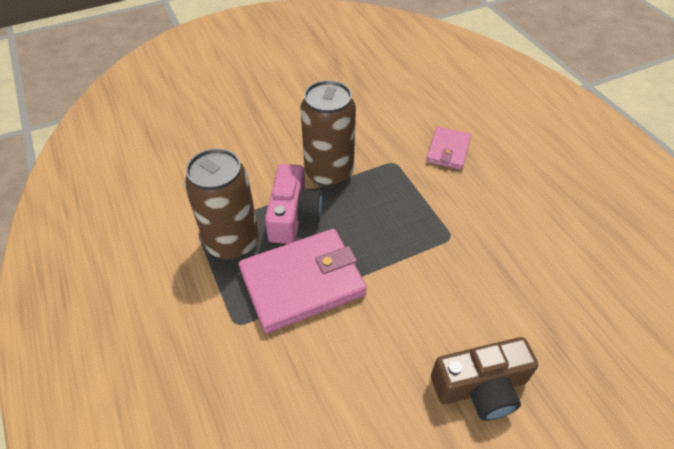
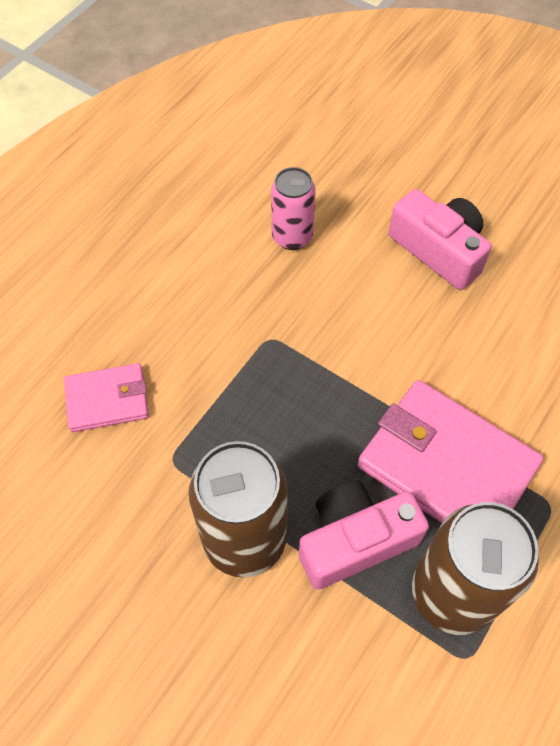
camera: 120 degrees left, 10 degrees up
(480, 387) = (438, 250): brown camera -> pink camera
(537, 289) = (292, 237): none -> pink can

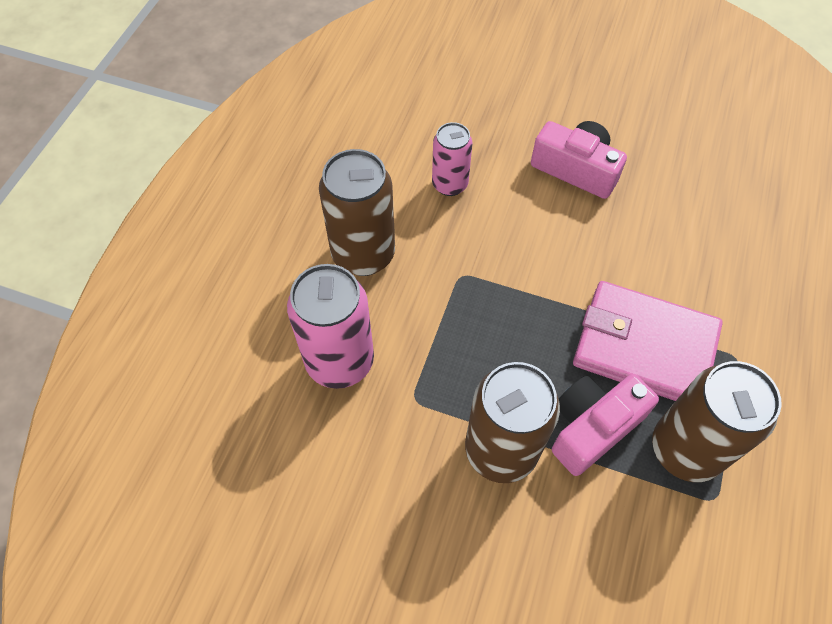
camera: 15 degrees left, 0 degrees up
(107, 400) = (340, 361): pink wallet -> pink can
(172, 292) = (363, 254): none -> brown can

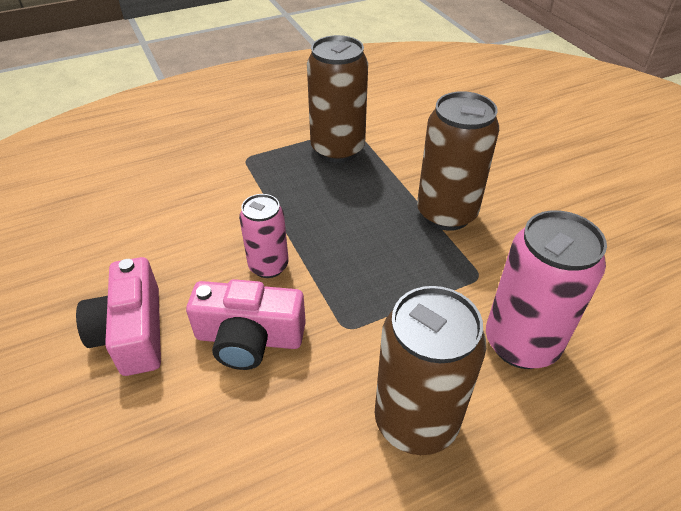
camera: 135 degrees left, 15 degrees down
(450, 184) = (251, 420): pink can -> pink can (268, 266)
(592, 427) = (375, 187): pink camera -> pink camera (249, 338)
(644, 346) = (286, 196): pink wallet -> none

